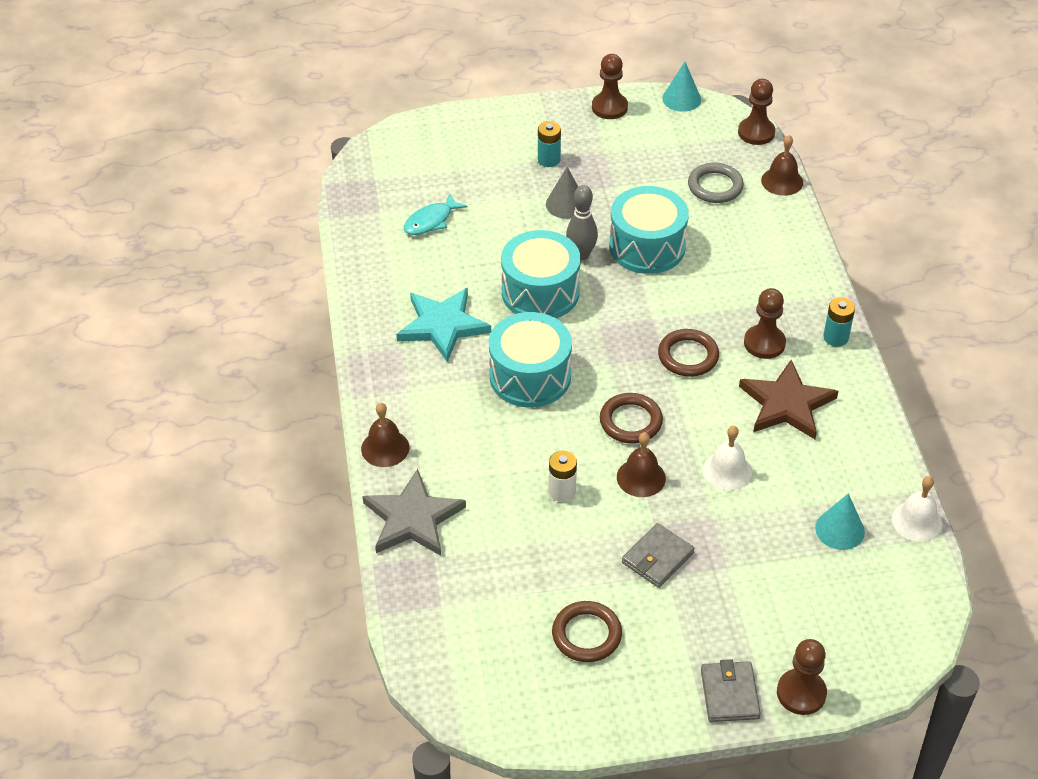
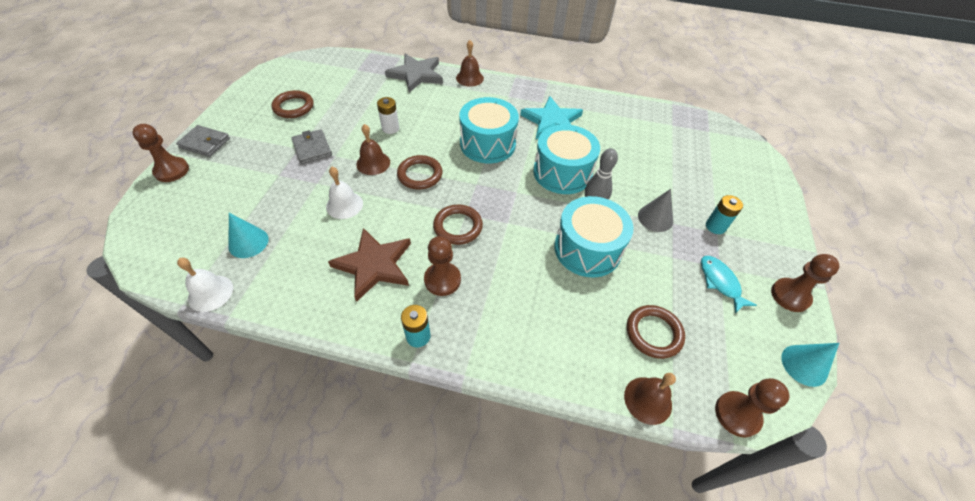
camera: 110 degrees right, 5 degrees up
(431, 221) = (655, 144): turquoise fish -> turquoise fish (720, 282)
(715, 186) = (653, 333): grey ring -> brown ring

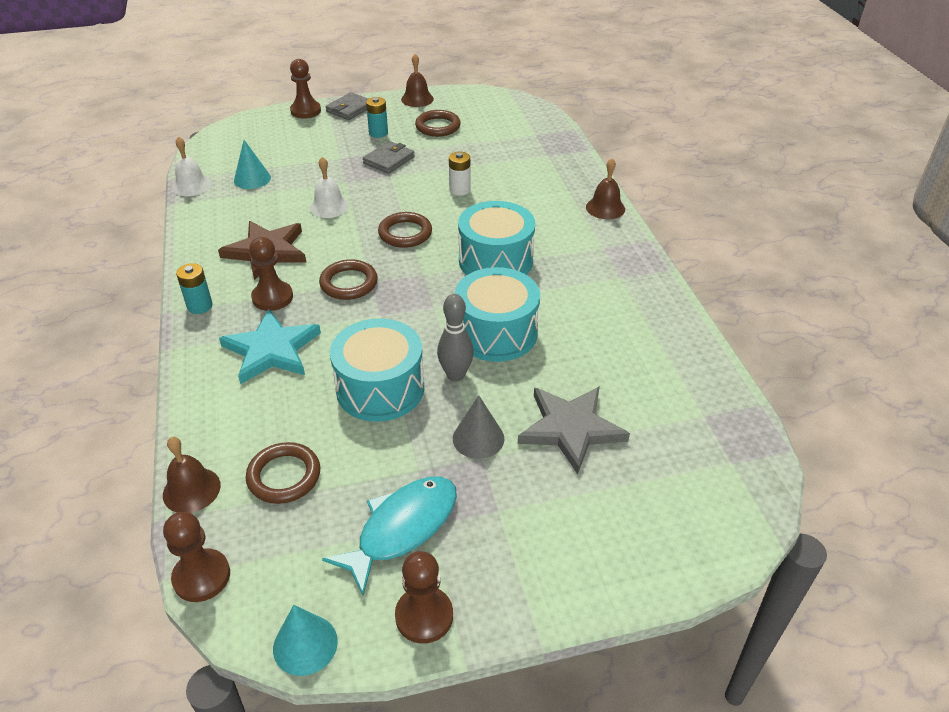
camera: 65 degrees right, 10 degrees down
(205, 143) = (350, 109): grey wallet -> grey wallet turned 45 degrees clockwise
(373, 163) = (398, 200): brown bell -> brown bell (417, 99)
(416, 74) = (568, 171): grey star -> grey star (571, 428)
(552, 122) = (588, 297): turquoise star -> turquoise star (272, 350)
(715, 226) = (508, 506): turquoise battery -> turquoise battery (378, 133)
(720, 282) = (402, 528): turquoise fish -> turquoise fish, size x1.55

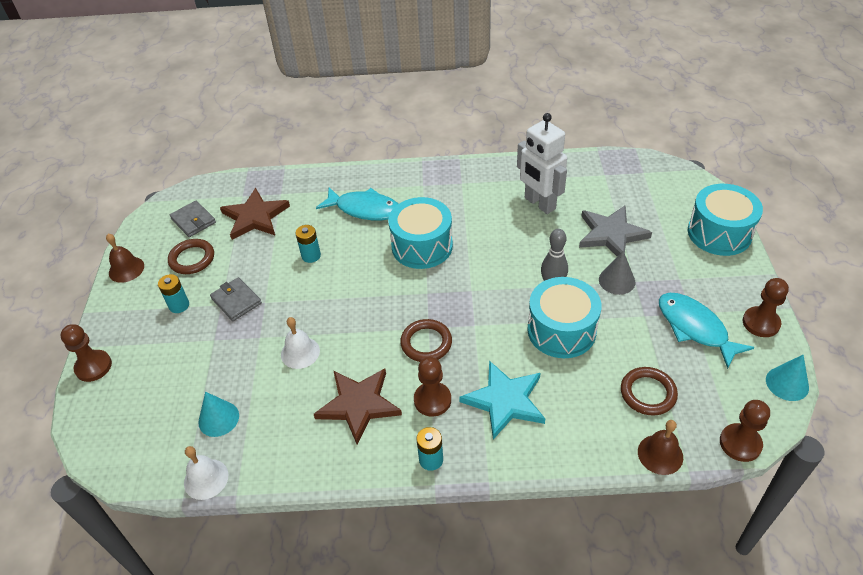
camera: 75 degrees left, 5 degrees up
(350, 109) = (113, 326): grey wallet -> grey wallet (193, 221)
(405, 233) = (365, 299): brown ring -> none
(459, 190) = (311, 256): white battery -> turquoise battery
(496, 333) = (510, 257): turquoise drum -> turquoise drum (719, 233)
(506, 147) = (255, 217): none -> brown star
(543, 211) = (364, 209): none -> turquoise fish
(605, 208) = (373, 174): brown bell -> none
(608, 351) = (539, 203): none -> white robot

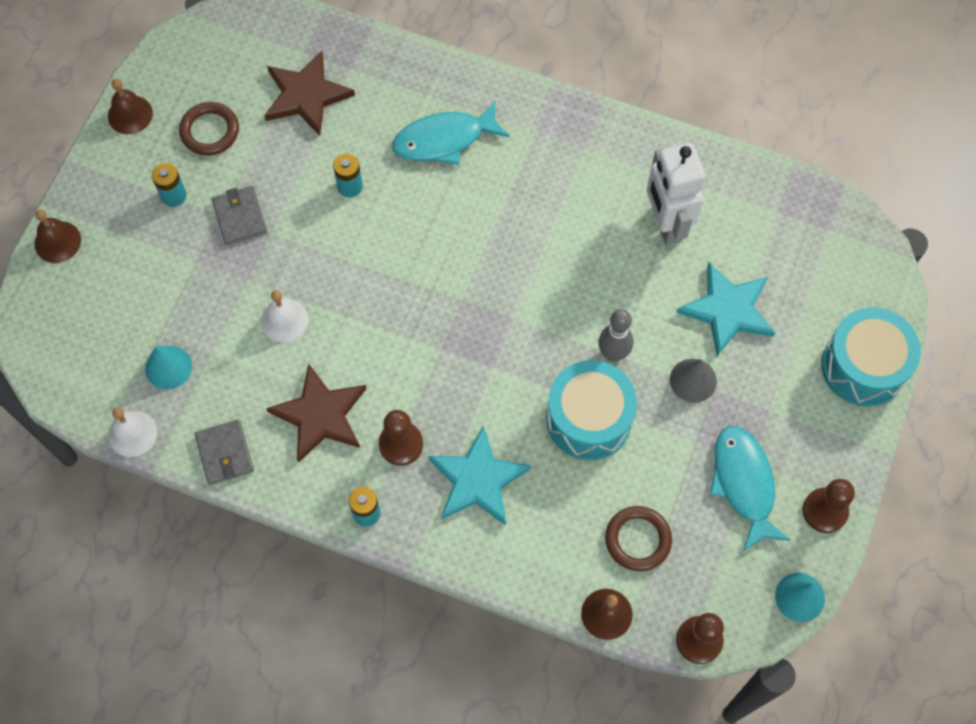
camera: 20 degrees right, 20 degrees up
(93, 367) = (57, 241): brown pawn -> brown bell
(193, 221) = (230, 70): grey wallet -> grey wallet (225, 453)
(364, 209) = (444, 140): turquoise fish -> turquoise fish turned 120 degrees clockwise
(422, 246) = (487, 228): turquoise drum -> none
(426, 343) = (428, 369): brown ring -> none
(611, 234) = (727, 310): grey star -> turquoise star

